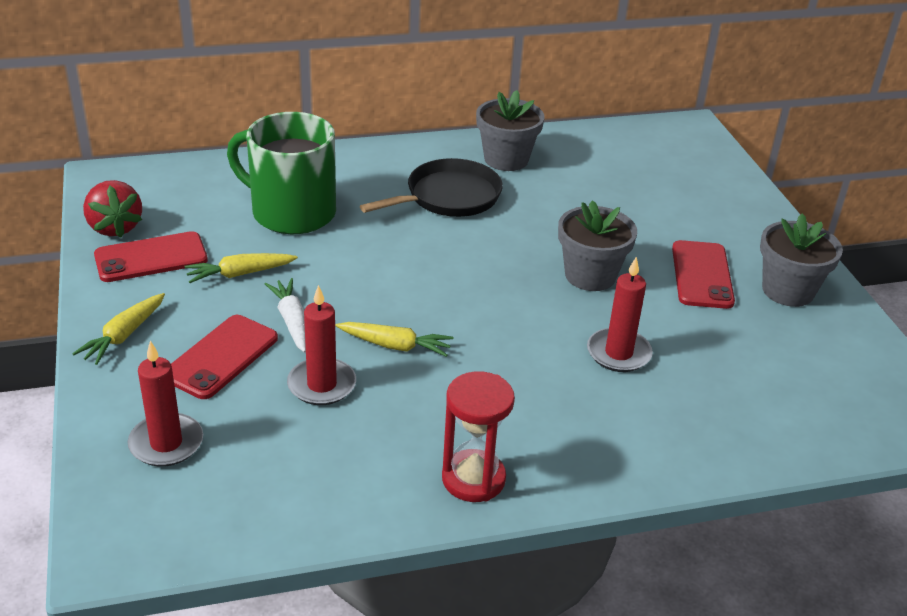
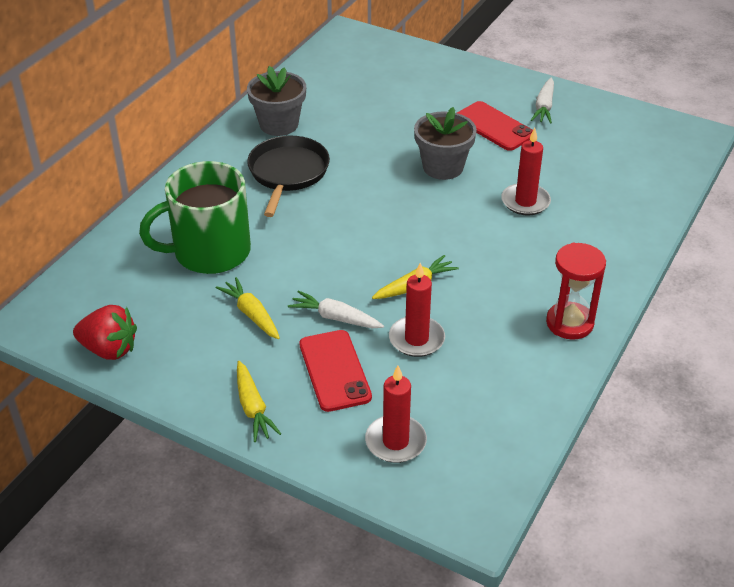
camera: 45 degrees left, 5 degrees up
(151, 258) = (175, 349): red phone -> none
(240, 274) = (251, 314): yellow carrot -> yellow carrot turned 120 degrees clockwise
(788, 290) = (544, 107): grey flower pot -> white carrot

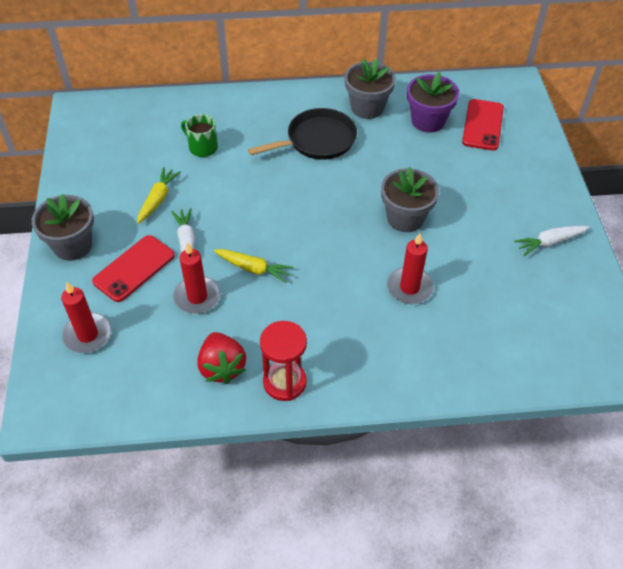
camera: 55 degrees right, 10 degrees up
(109, 349) = (79, 153): red strawberry -> red strawberry (222, 367)
(210, 252) = (202, 147): green mug -> green mug, size x0.48
(253, 407) = (72, 245): yellow carrot -> grey flower pot
(337, 100) = (428, 121): none -> purple flower pot
(494, 126) = (488, 223): red phone -> red phone (483, 125)

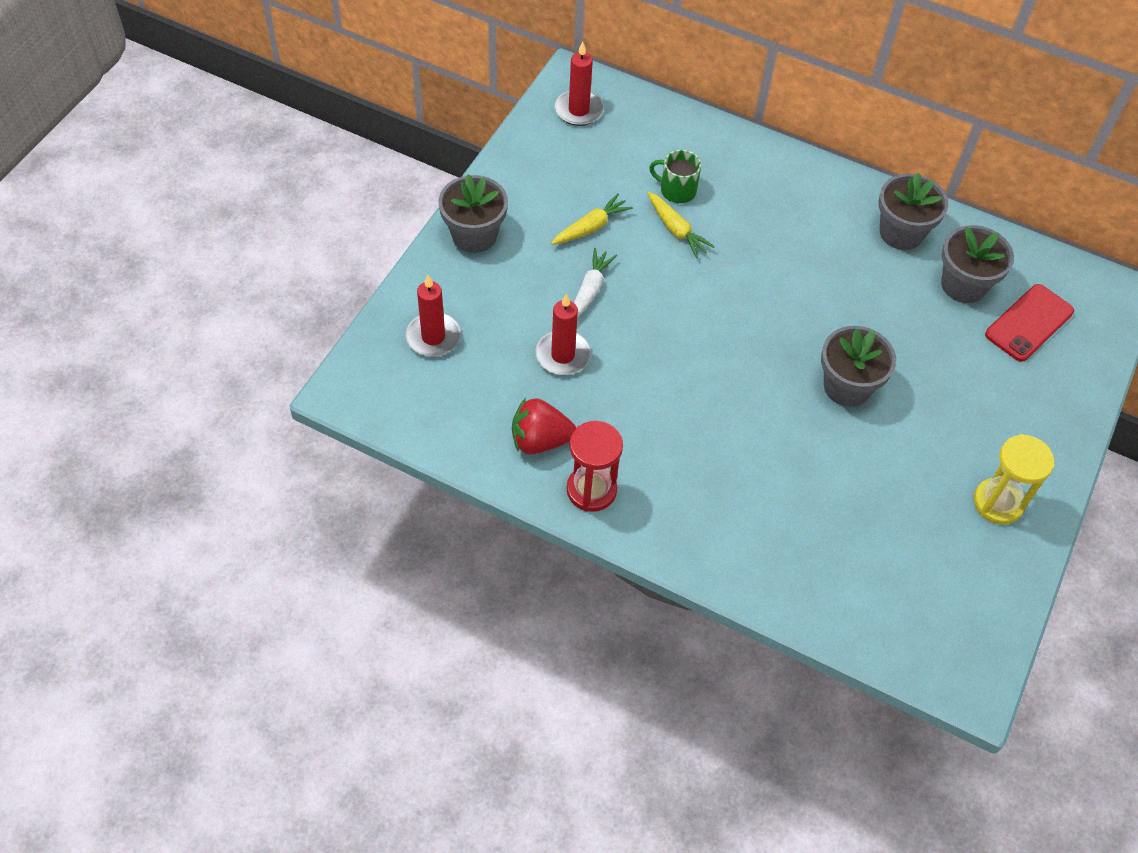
camera: 30 degrees right, 5 degrees up
(134, 268) = (519, 291): red phone -> none
(202, 147) = (677, 190): green mug -> green mug turned 45 degrees counterclockwise
(222, 367) = (540, 440): red strawberry -> red strawberry turned 75 degrees clockwise
(253, 268) = (640, 355): yellow carrot -> yellow carrot (676, 230)
(317, 140) = (813, 244): black pan -> none
(409, 287) = (793, 465): red candle -> red candle (578, 110)
(428, 121) = (963, 285): purple flower pot -> grey flower pot
(550, 242) = (998, 503): white carrot -> yellow hourglass

